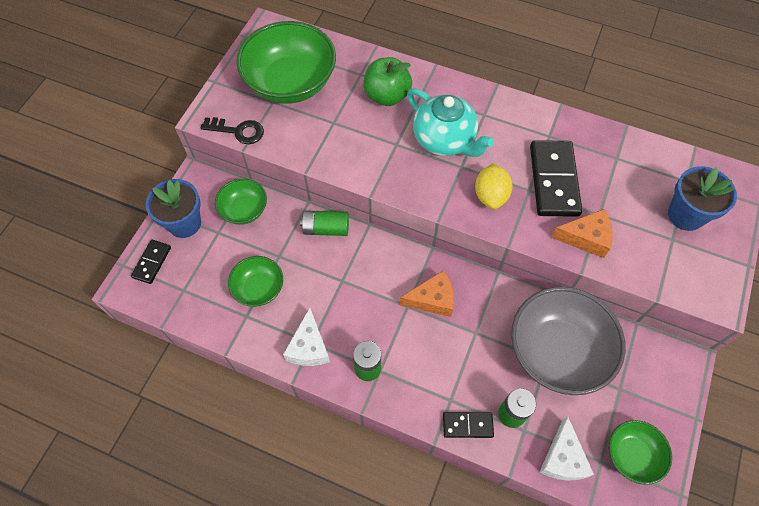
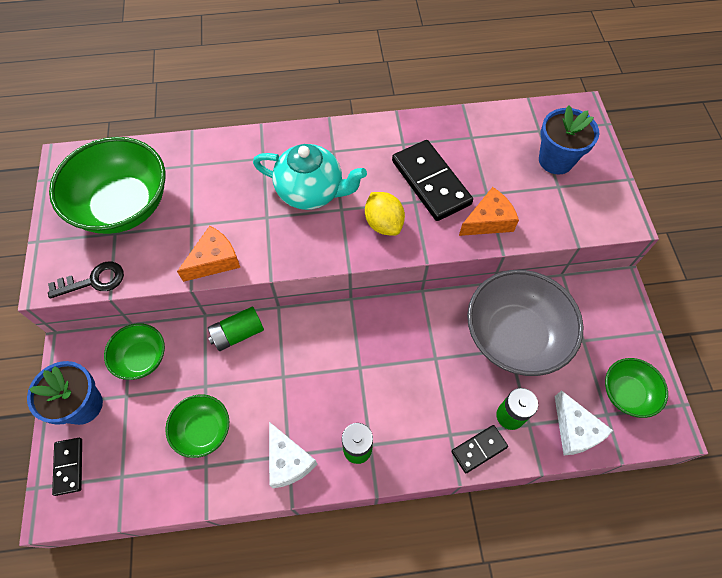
camera: 30 degrees left, 0 degrees up
(387, 95) = (230, 174): green apple -> none
(432, 299) = (379, 348): orange cheese -> orange cheese (214, 260)

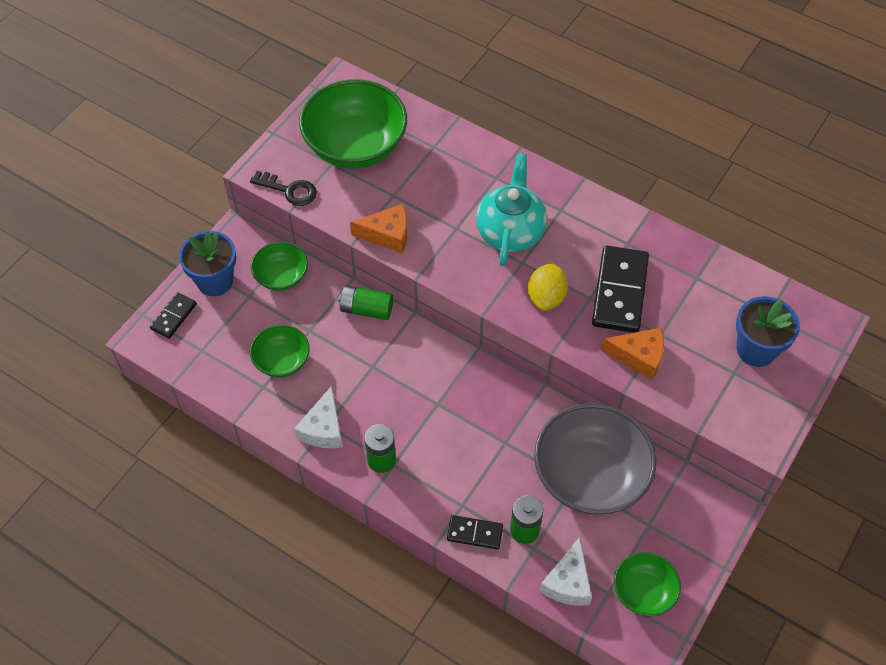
camera: 40 degrees right, 5 degrees down
(311, 192) = (510, 231): turquoise teapot -> turquoise teapot turned 135 degrees counterclockwise

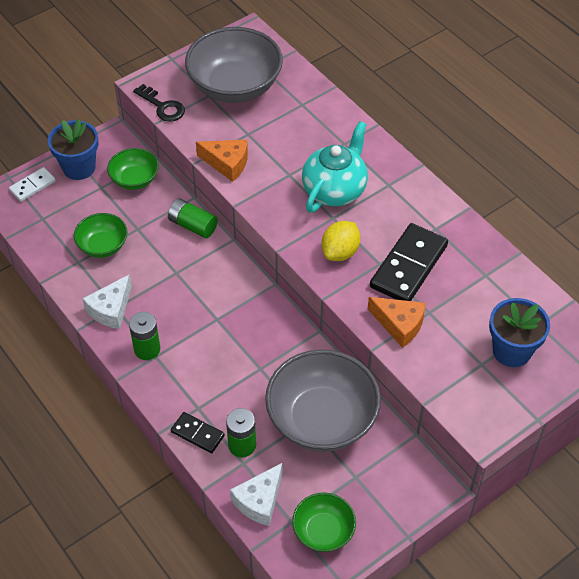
camera: 20 degrees right, 5 degrees down
(173, 316) = (32, 186): black domino -> white domino
(355, 146) = (235, 86): green bowl -> grey bowl

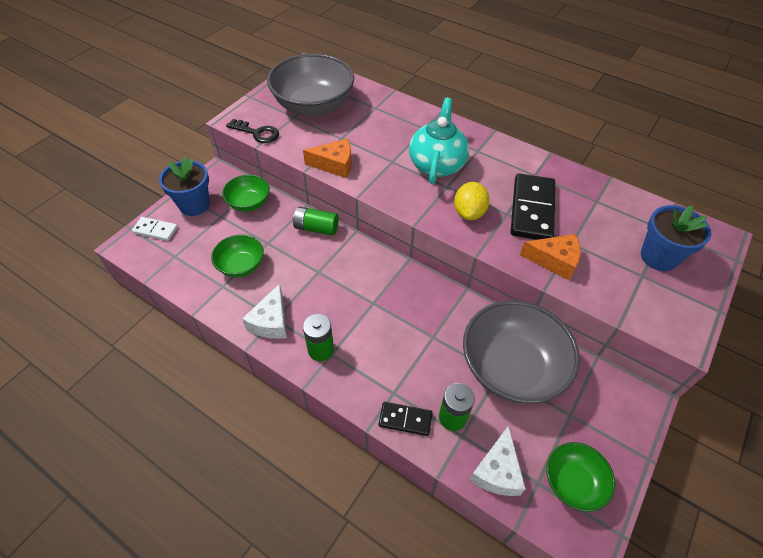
camera: 20 degrees left, 0 degrees up
(32, 186) = (155, 230): white domino -> white domino turned 75 degrees clockwise

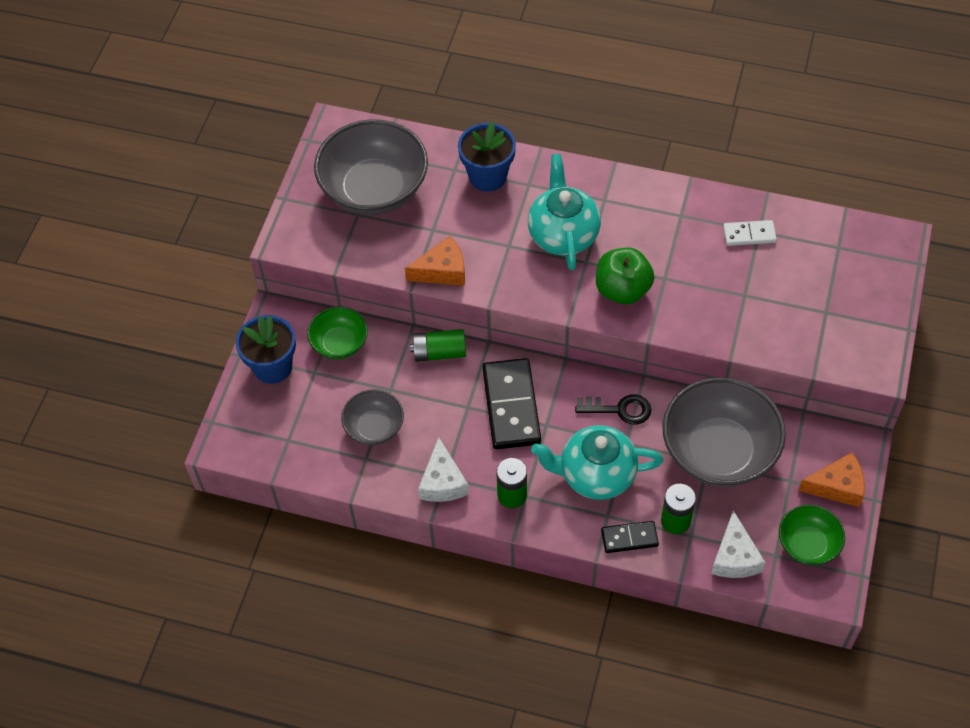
camera: 15 degrees left, 5 degrees up
(155, 230) = (244, 415): white domino -> white domino (749, 234)
(241, 265) = (374, 427): green bowl -> grey bowl
(257, 133) = (324, 253): black key -> black key (619, 409)
(397, 355) = (596, 475): none -> turquoise teapot
(469, 213) = (622, 290): yellow lemon -> green apple
(532, 209) = (690, 264): black domino -> black domino (511, 406)
(554, 260) = (731, 322): orange cheese -> orange cheese (837, 486)
(658, 257) = (838, 284): blue flower pot -> blue flower pot (487, 176)

